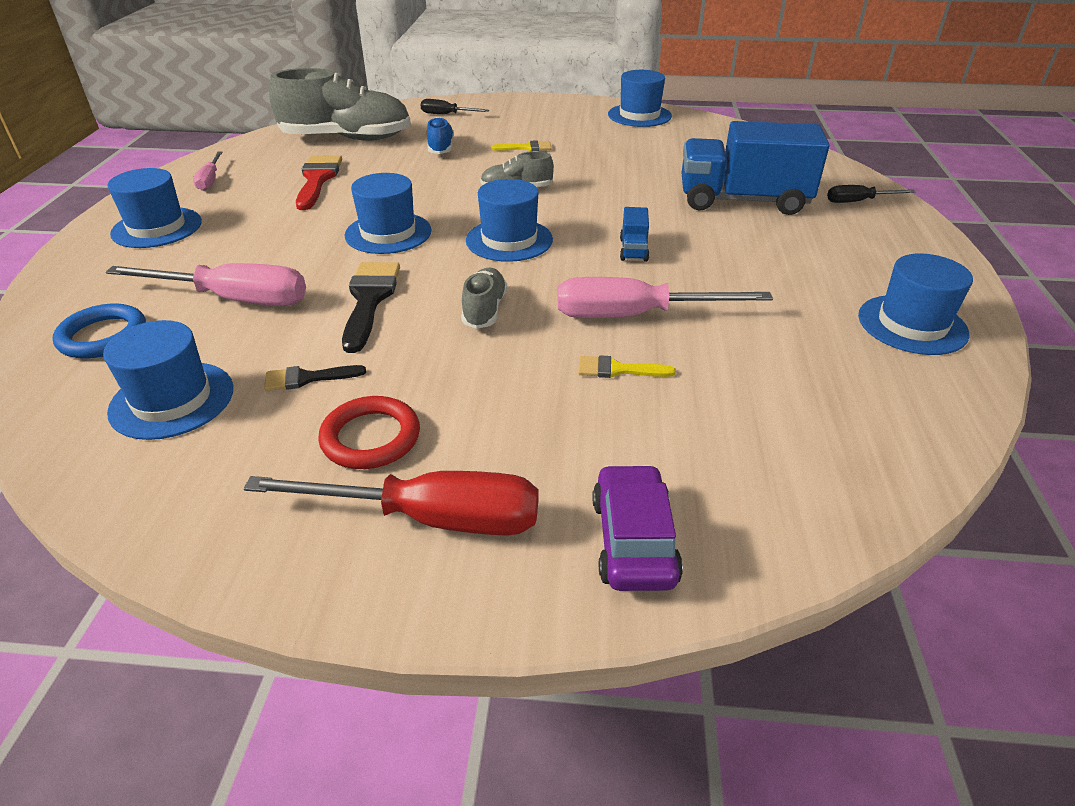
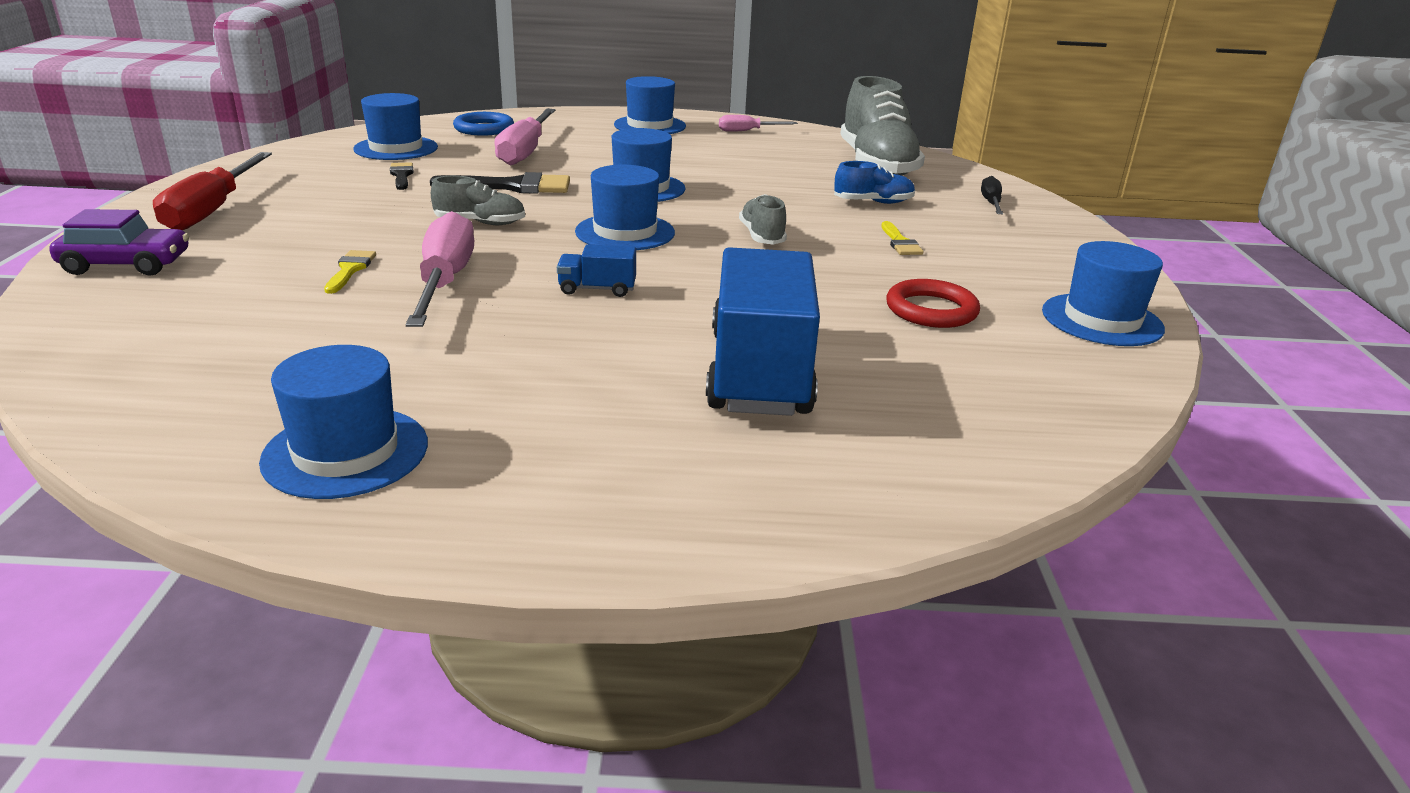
camera: 85 degrees right, 10 degrees down
(317, 179) = (761, 161): red brush -> none
(371, 437) = (315, 194): red ring -> red ring (931, 310)
(858, 201) = (782, 486): black screwdriver -> none

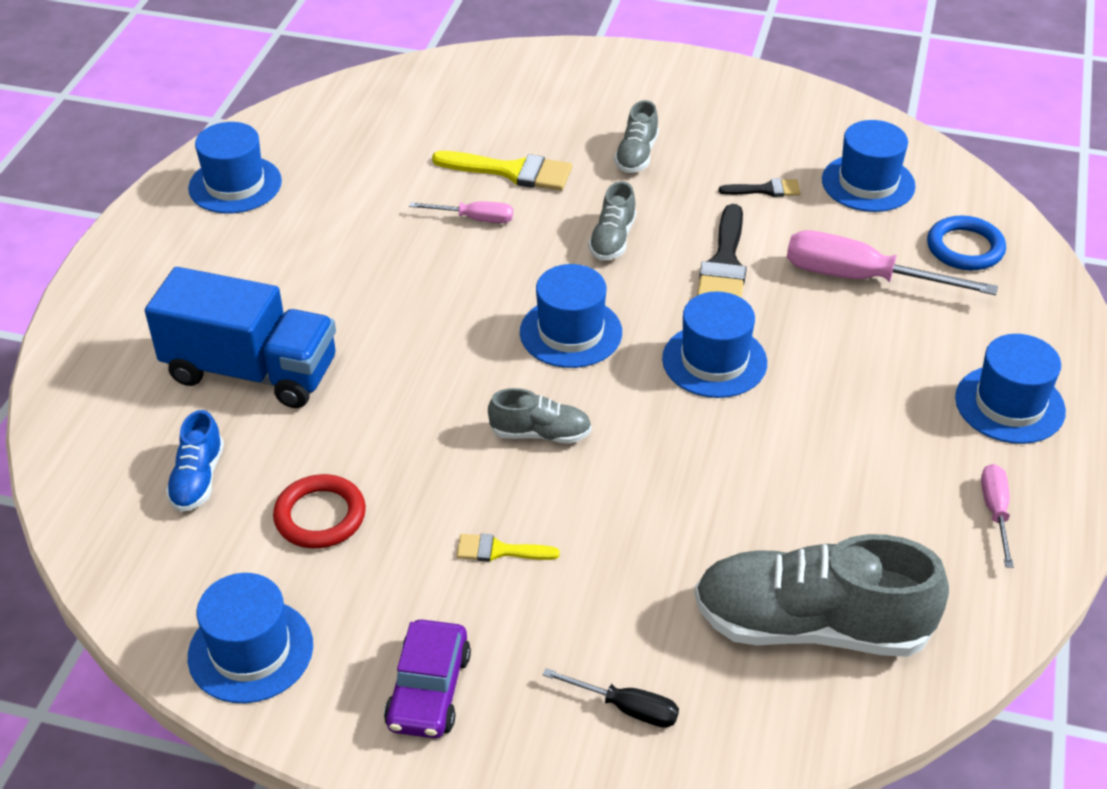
camera: 105 degrees right, 15 degrees up
(126, 264) = (547, 73): purple car -> purple car (429, 690)
(212, 210) = (666, 94): red screwdriver -> none
(331, 218) = (636, 155): none -> grey shoe
(350, 270) = (512, 171): yellow brush -> yellow brush, size x1.78
(445, 281) = (474, 219): pink screwdriver -> pink screwdriver, size x0.53
(597, 289) = (435, 301): blue truck -> none
(873, 202) = (643, 569): blue shoe -> blue shoe (198, 479)

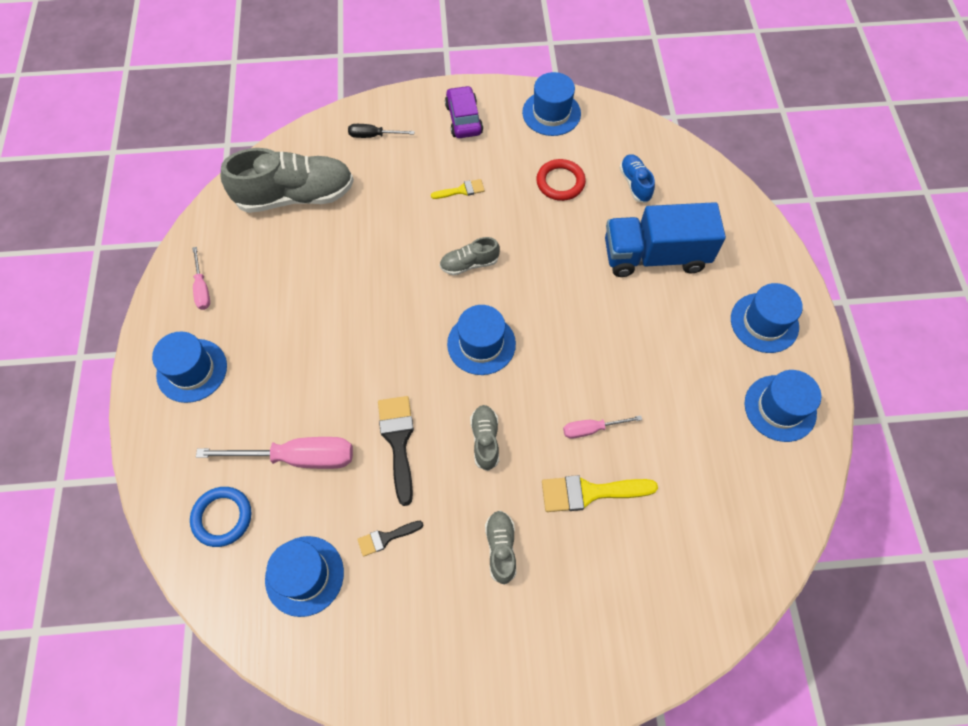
camera: 160 degrees right, 20 degrees up
(714, 361) = (383, 349): blue hat -> blue hat (764, 322)

